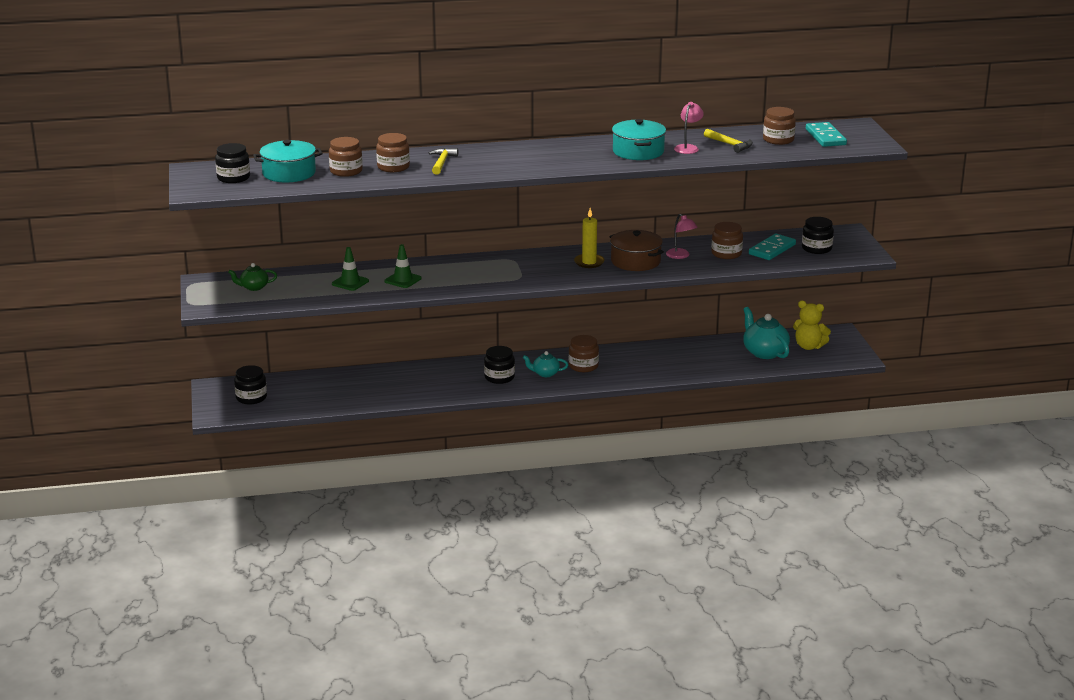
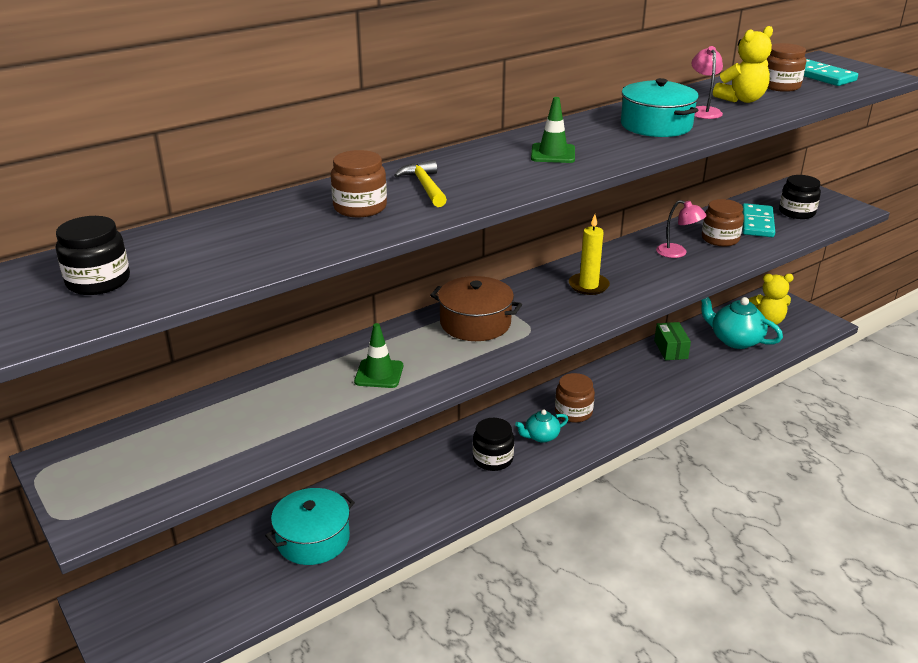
camera: 25 degrees left, 5 degrees up
(251, 398) = (175, 606): black jar -> none
(254, 287) = (156, 450): green teapot -> none
(289, 173) = (196, 252): turquoise pot -> turquoise pot (313, 539)
(346, 171) = (291, 229): brown jar -> none
(350, 282) = (305, 399): green traffic cone -> green traffic cone (553, 154)
(635, 261) = (639, 272): brown pot -> brown pot (475, 323)
(703, 347) = (670, 349): none -> green box
(730, 144) = (741, 100): yellow hammer -> yellow teddy bear

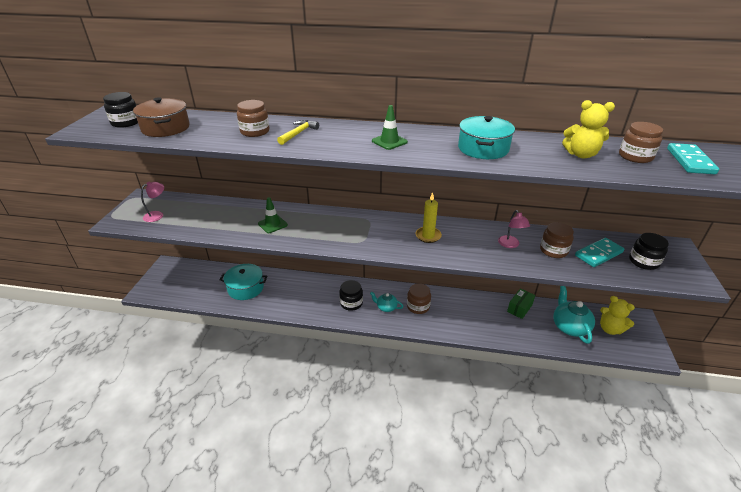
camera: 45 degrees right, 5 degrees up
(475, 323) = (345, 225): brown pot -> brown pot (166, 128)
(703, 111) = (535, 152): pink lamp -> pink lamp (157, 215)

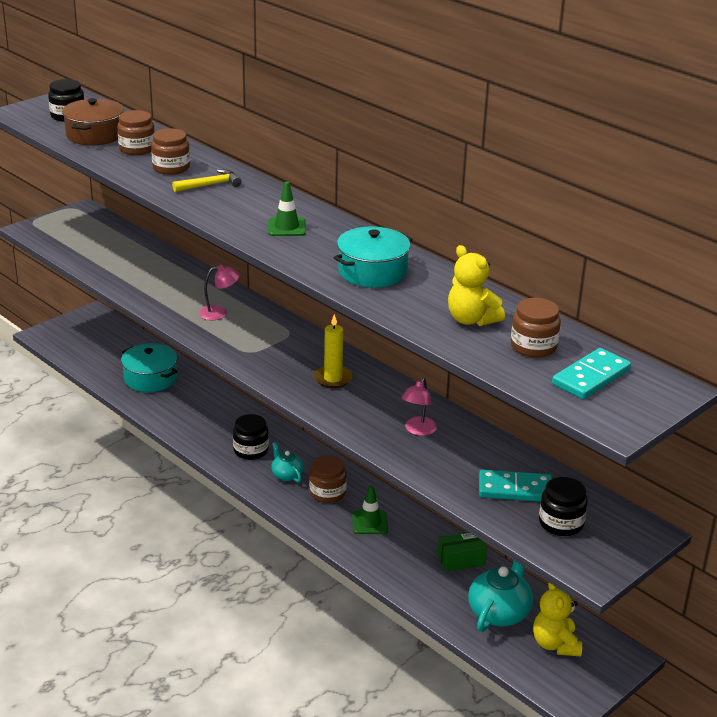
camera: 35 degrees right, 5 degrees down
(157, 215) = (76, 237): pink lamp -> pink lamp (219, 313)
(272, 224) = (178, 294): green traffic cone -> green traffic cone (369, 522)
(553, 250) = (462, 460): brown jar -> brown jar (137, 149)

